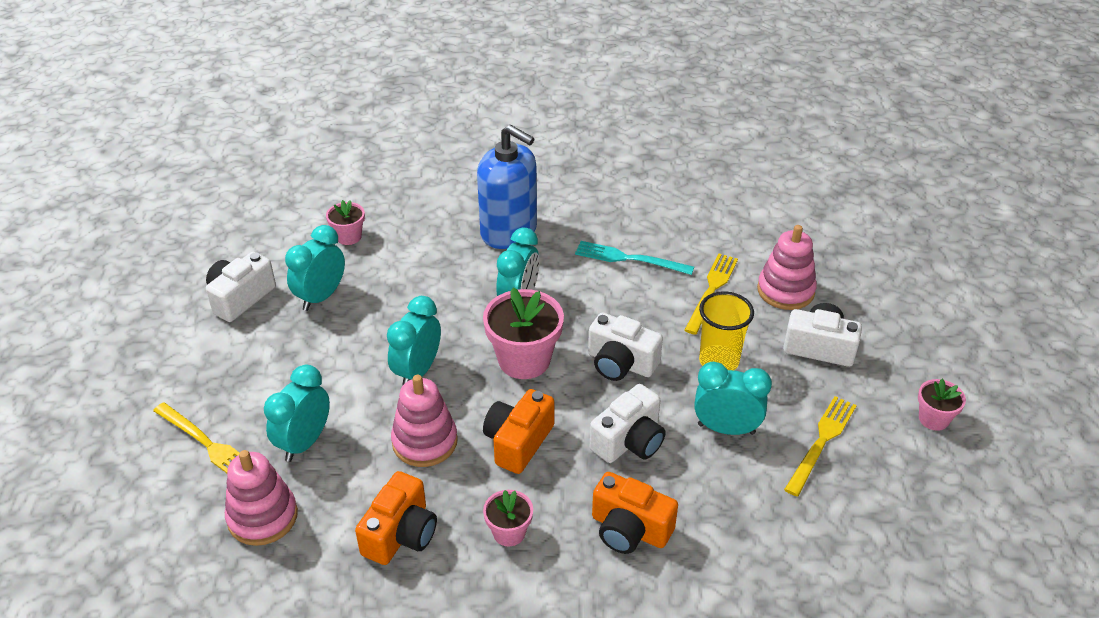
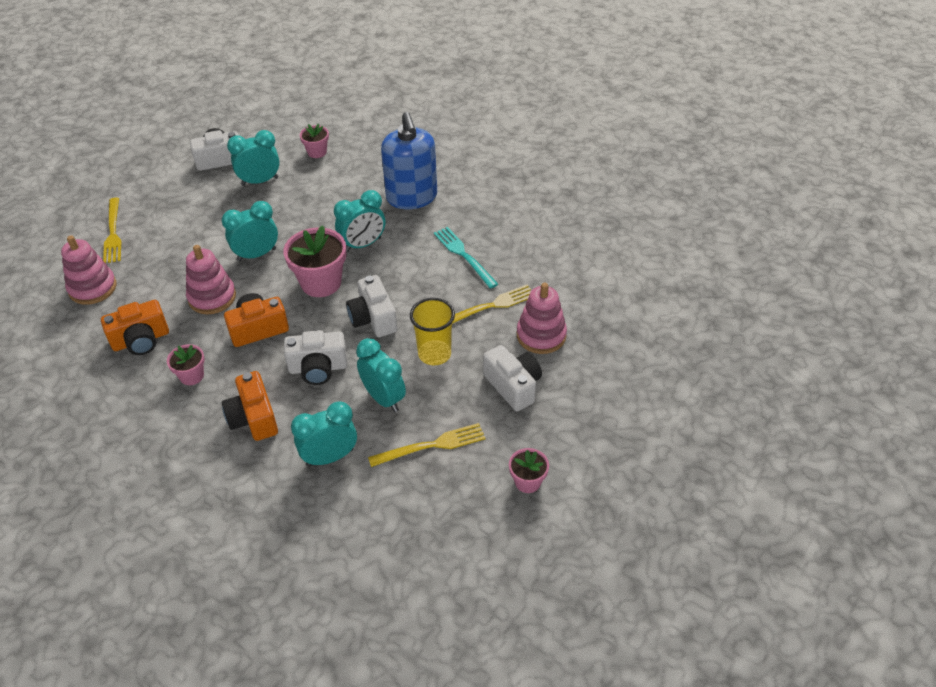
camera: 40 degrees right, 5 degrees up
(304, 442) = (156, 260): turquoise clock -> turquoise clock (330, 457)

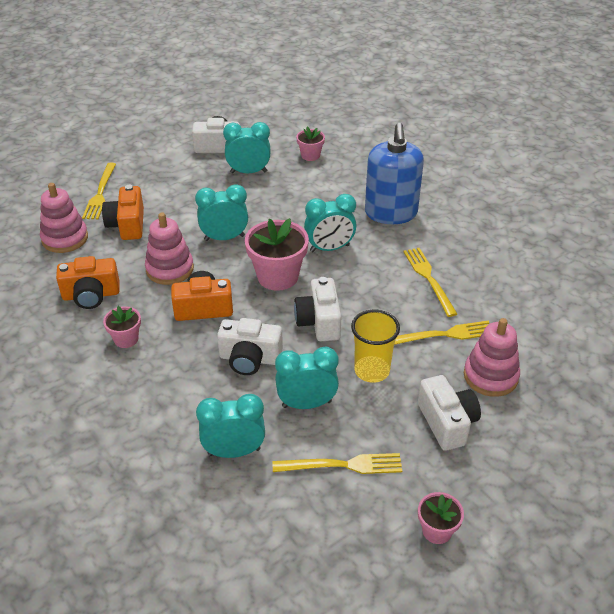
camera: 15 degrees right, 5 degrees down
(253, 418) = (171, 394): orange camera -> orange camera (127, 225)
(383, 398) = (306, 404): turquoise clock -> turquoise clock turned 75 degrees counterclockwise
(464, 255) = (429, 279): turquoise fork -> yellow fork

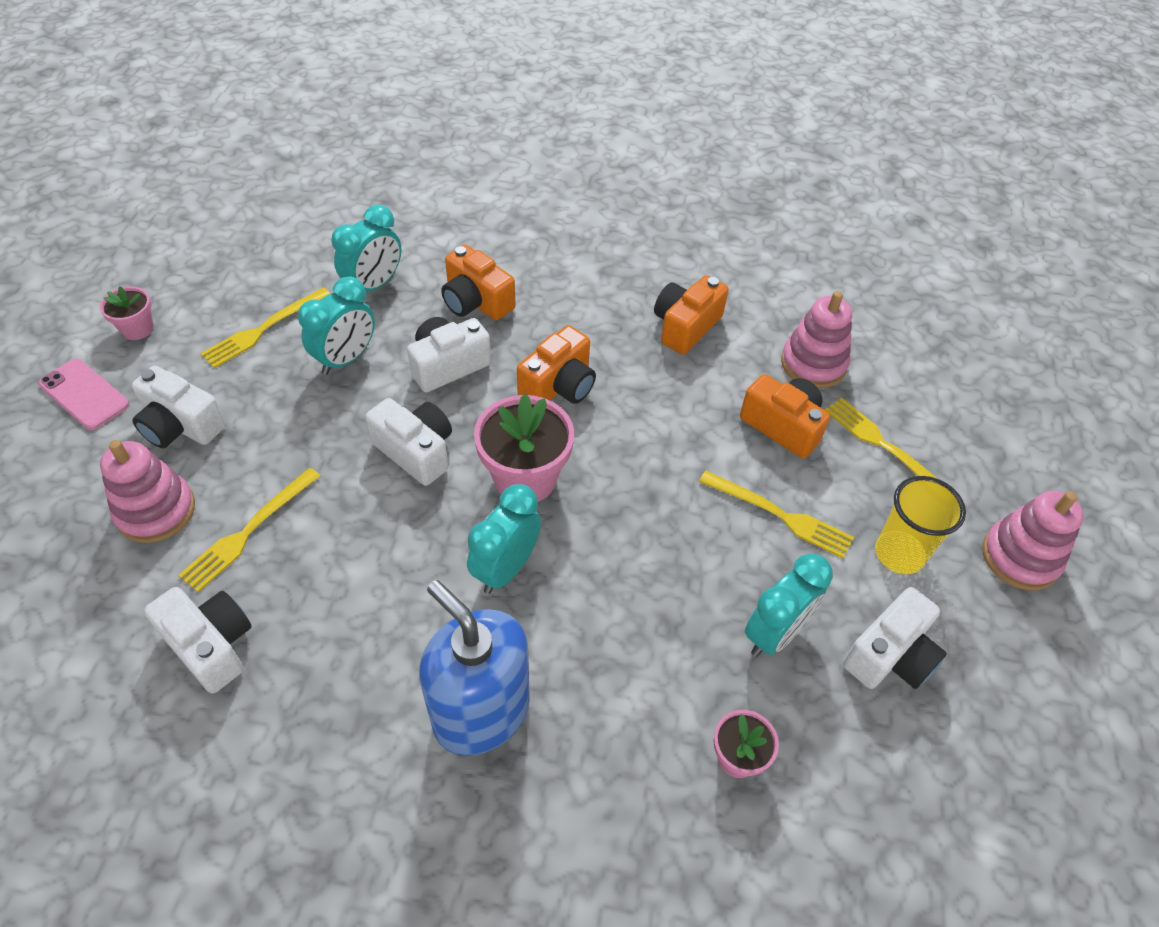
camera: 135 degrees right, 10 degrees up
(126, 339) = (589, 310): pink flower pot -> none
(170, 269) = (654, 404): pink stacking toy -> pink stacking toy (1020, 557)
(183, 391) = (476, 302): none -> orange camera
(224, 238) = (653, 488): turquoise clock -> none
(372, 371) = (305, 431): yellow cup -> yellow cup (899, 554)
(429, 279) = (325, 611): yellow fork -> yellow fork (779, 515)
(494, 295) = (211, 645): none -> white camera
(504, 491) = (84, 394): none -> pink phone

